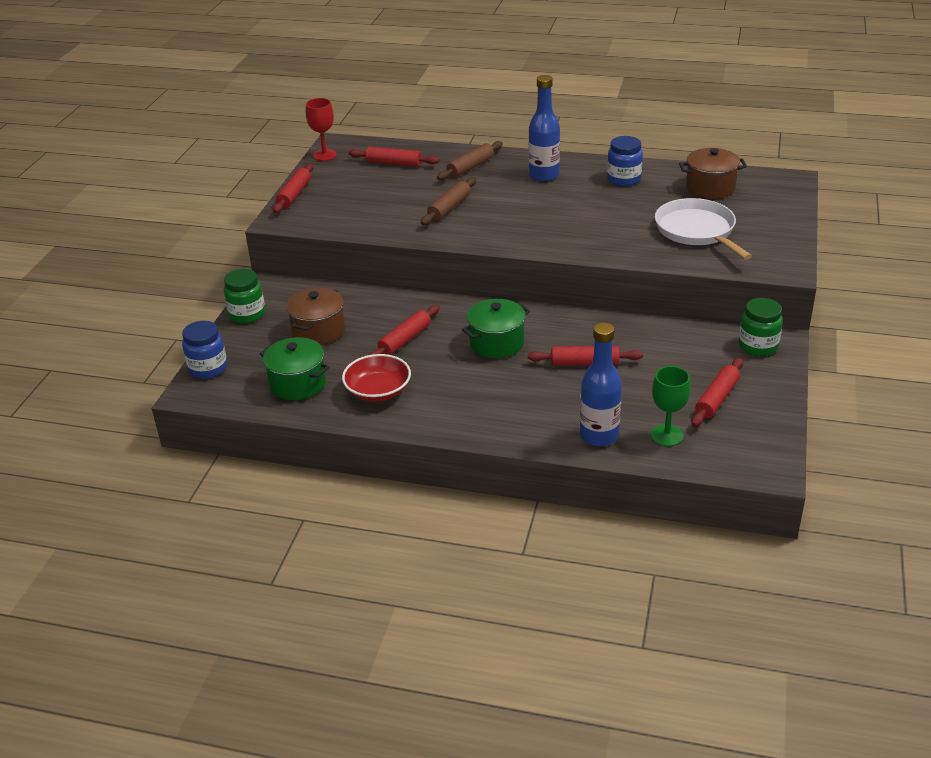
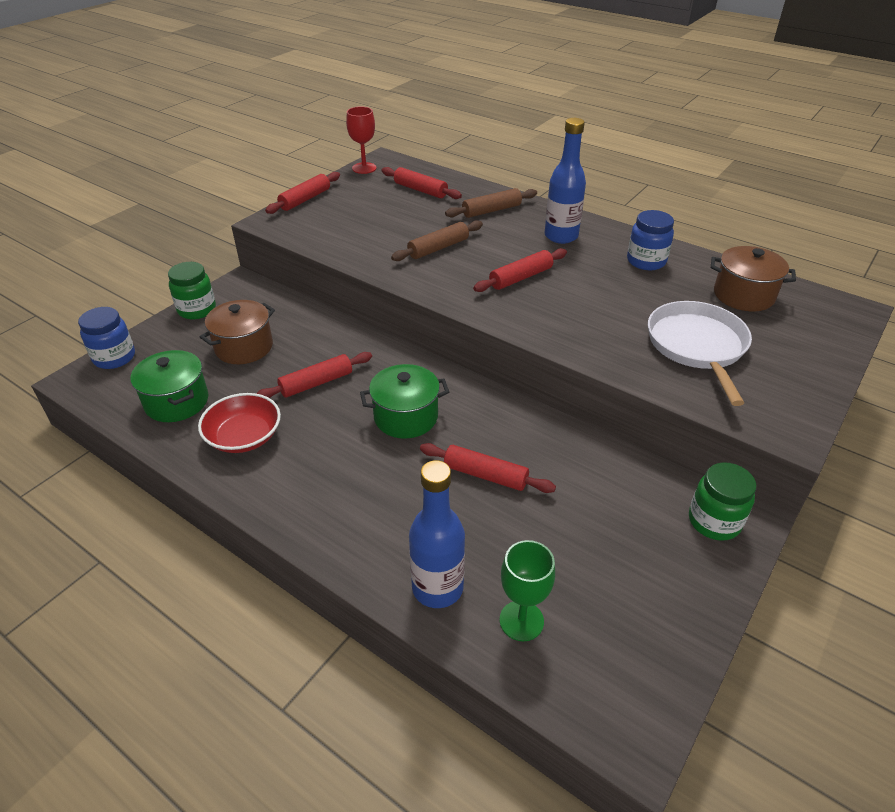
camera: 20 degrees right, 5 degrees up
(717, 398) = (618, 585): red rolling pin -> red rolling pin (521, 278)

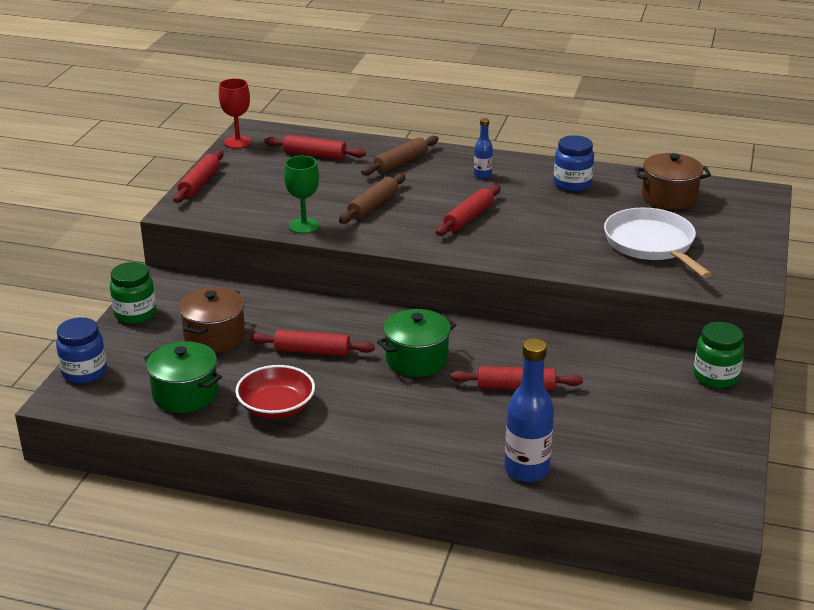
camera: 20 degrees left, 10 degrees down
(316, 383) = (312, 351): red rolling pin -> red rolling pin turned 60 degrees clockwise
(521, 620) = (604, 473): green goblet -> green goblet (304, 226)
(561, 236) = (482, 175): blue bottle -> blue bottle, size x0.52

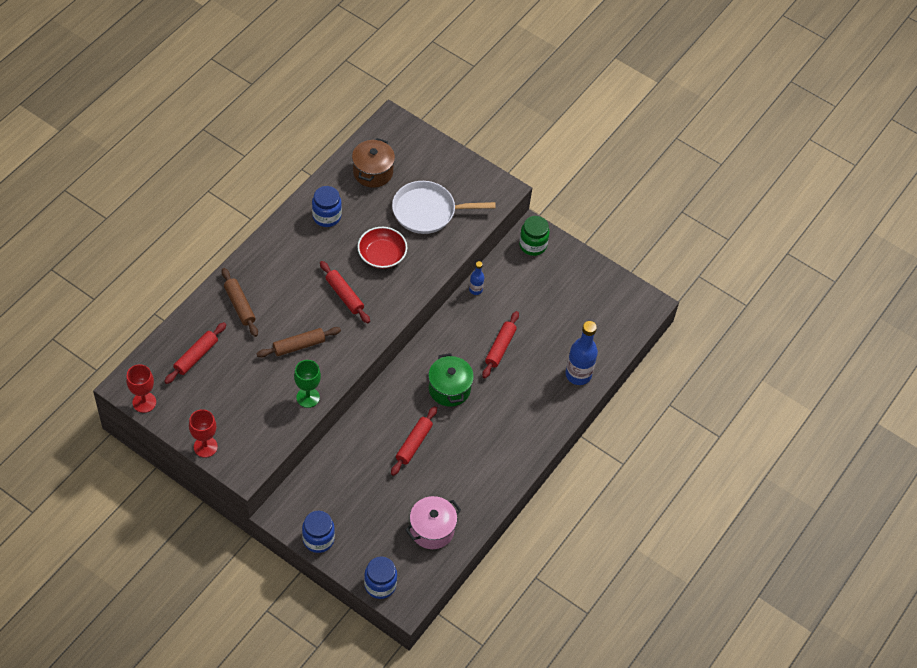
camera: 75 degrees left, 25 degrees up
(135, 314) = (318, 539): green jar -> blue jar
(185, 394) = (432, 529): green pot -> pink pot
(199, 183) = (205, 447): red rolling pin -> red goblet
(214, 336) = (370, 496): brown pot -> none
(276, 407) = (467, 481): red bowl -> red bowl (382, 255)
(373, 206) = (299, 345): brown rolling pin -> brown rolling pin turned 75 degrees counterclockwise
(482, 175) = (286, 263): blue bottle -> blue bottle (475, 290)

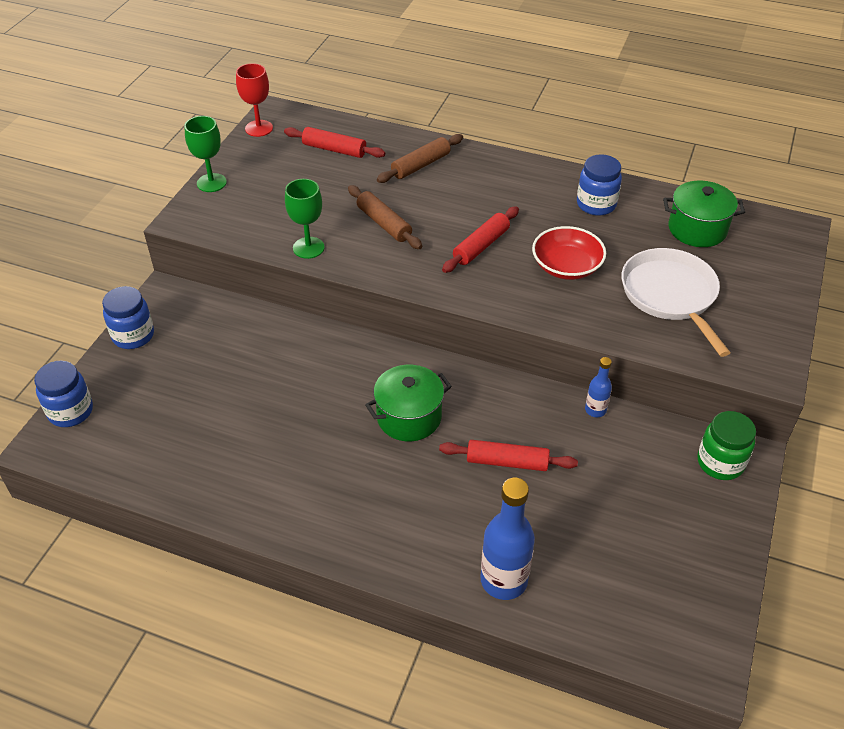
camera: 80 degrees right, 10 degrees down
(205, 447) = (211, 183): red goblet -> green goblet
(373, 172) = (697, 229): brown pot -> green pot
(414, 443) = (303, 398): red rolling pin -> none
(432, 529) = (166, 449): pink pot -> none

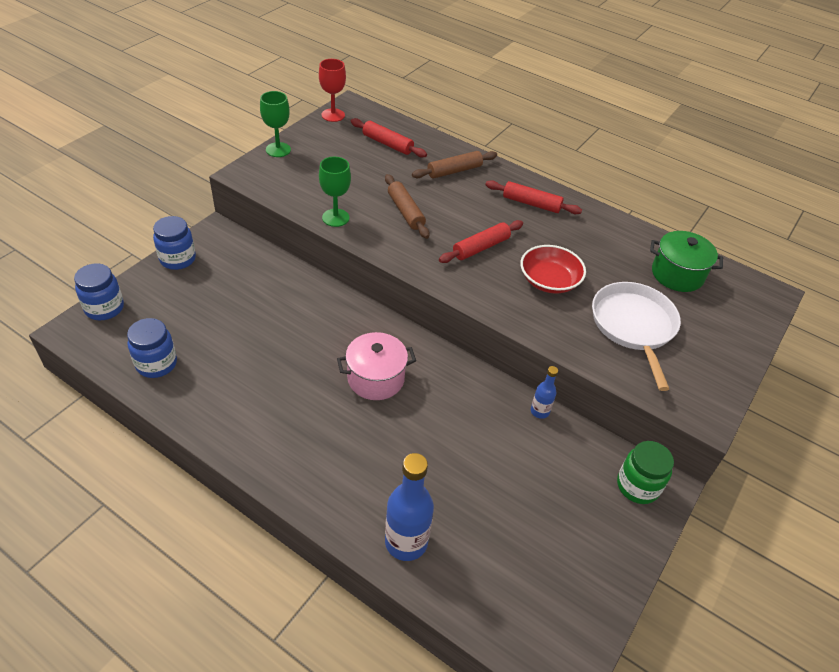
camera: 10 degrees right, 0 degrees up
(409, 417) = (376, 378): green pot -> pink pot
(507, 462) = (446, 438): red rolling pin -> red rolling pin (531, 203)
(596, 204) = (593, 234): blue jar -> blue jar (156, 364)

